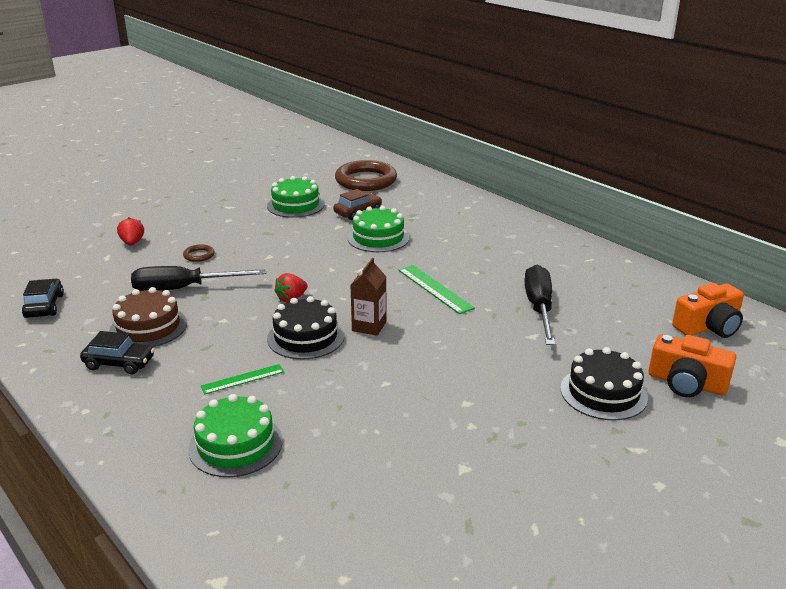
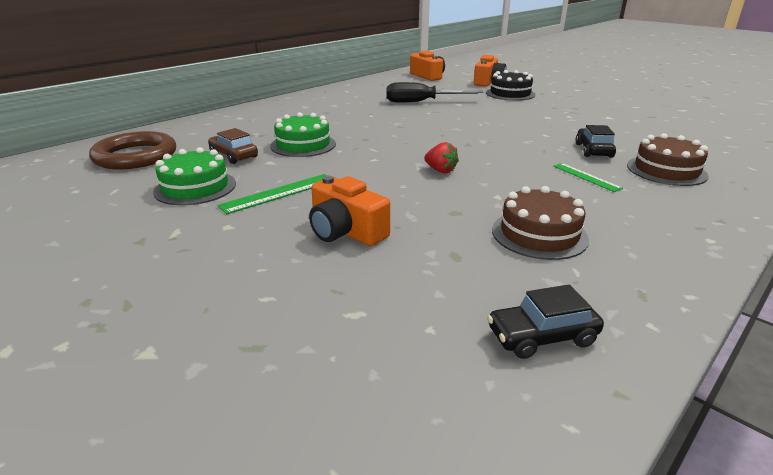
camera: 95 degrees left, 0 degrees up
(119, 363) = (620, 237): black car -> black car (593, 150)
(132, 243) = (299, 298): red strawberry -> none
(183, 288) = (440, 227): black screwdriver -> none
(199, 255) = (346, 231): brown ring -> orange camera
(235, 444) = (666, 170): green cake -> brown cake
(306, 337) = (504, 160): black cake -> none
(369, 326) = (473, 141): brown carton -> none
(435, 288) = (402, 125): green ruler -> green ruler (279, 193)

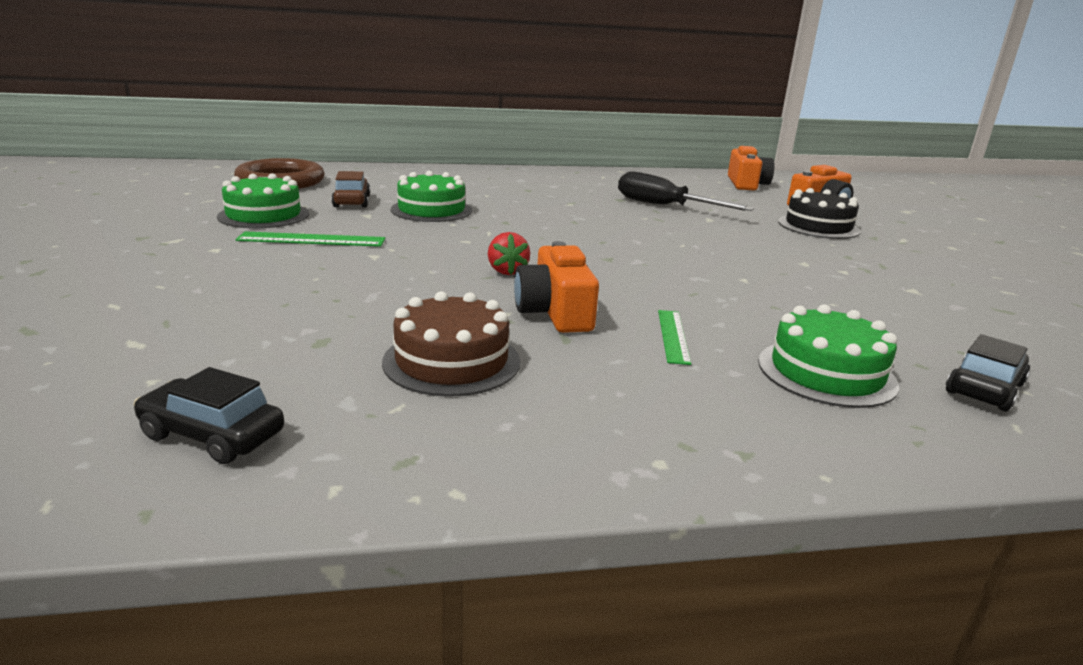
camera: 35 degrees right, 5 degrees down
(346, 231) = (285, 286): orange camera -> orange camera (555, 312)
(593, 150) = (769, 315): black car -> black car (984, 388)
(666, 170) = (826, 372): brown cake -> green cake

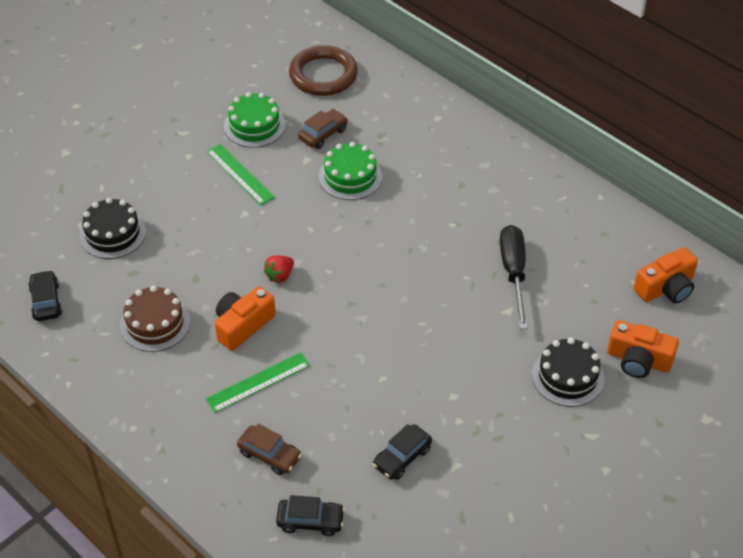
camera: 55 degrees right, 25 degrees up
(214, 328) = (112, 233): none -> black cake
(673, 336) = (258, 382): green ruler -> green ruler, size x1.51
(826, 372) = (269, 455): green cake -> brown car
(885, 307) = (402, 457): none -> black car

